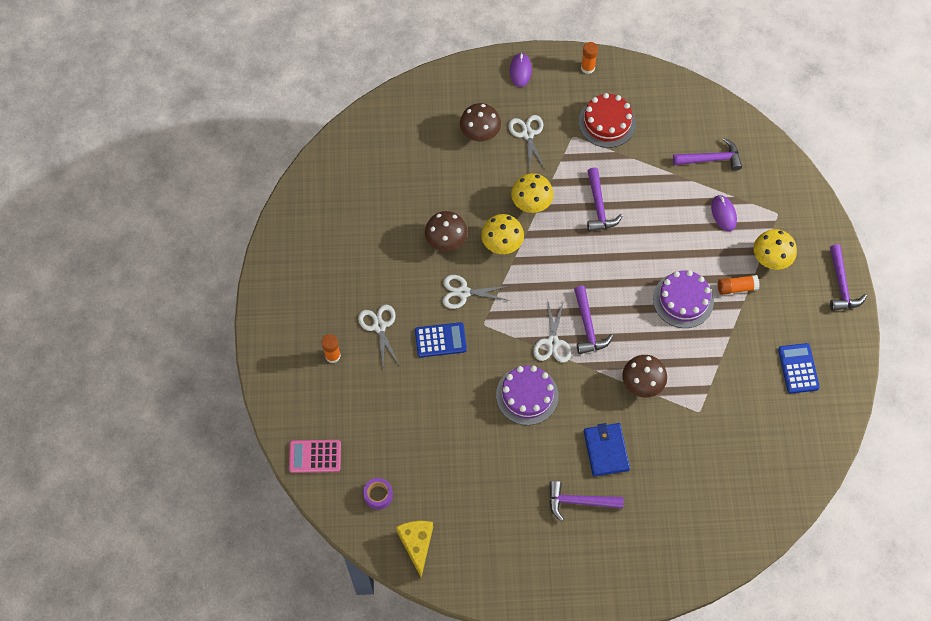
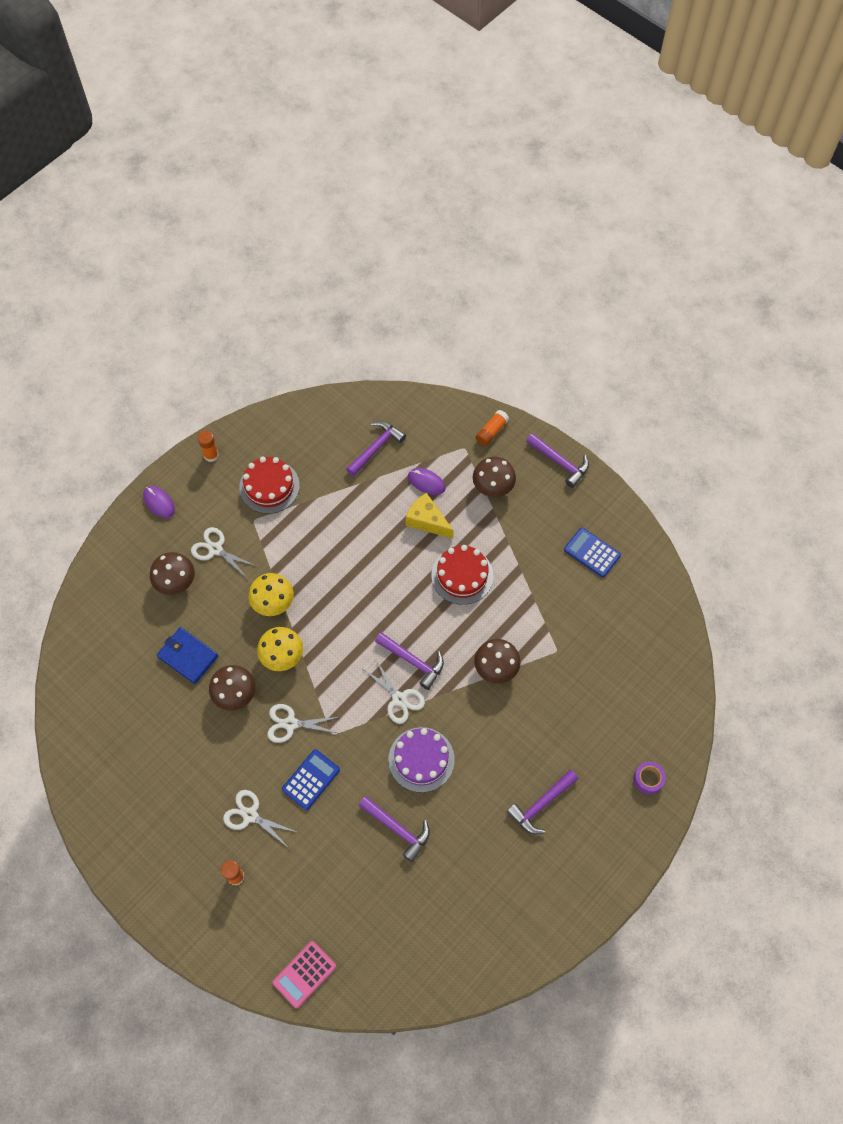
camera: 45 degrees left, 0 degrees up
(378, 495) = (386, 954): purple tape -> purple tape (648, 779)
(417, 544) = (455, 963): yellow cheese -> yellow cheese (427, 521)
(463, 292) = (290, 724): white scissors -> white scissors turned 45 degrees clockwise
(598, 206) = (328, 559): purple hammer -> purple hammer (397, 829)
(606, 450) = (521, 745): blue wallet -> blue wallet (188, 656)
(683, 300) = (462, 575): purple cake -> red cake
(736, 288) = (490, 531): orange glue stick -> orange glue stick (491, 431)
(771, 258) = (493, 486): yellow mushroom -> brown mushroom

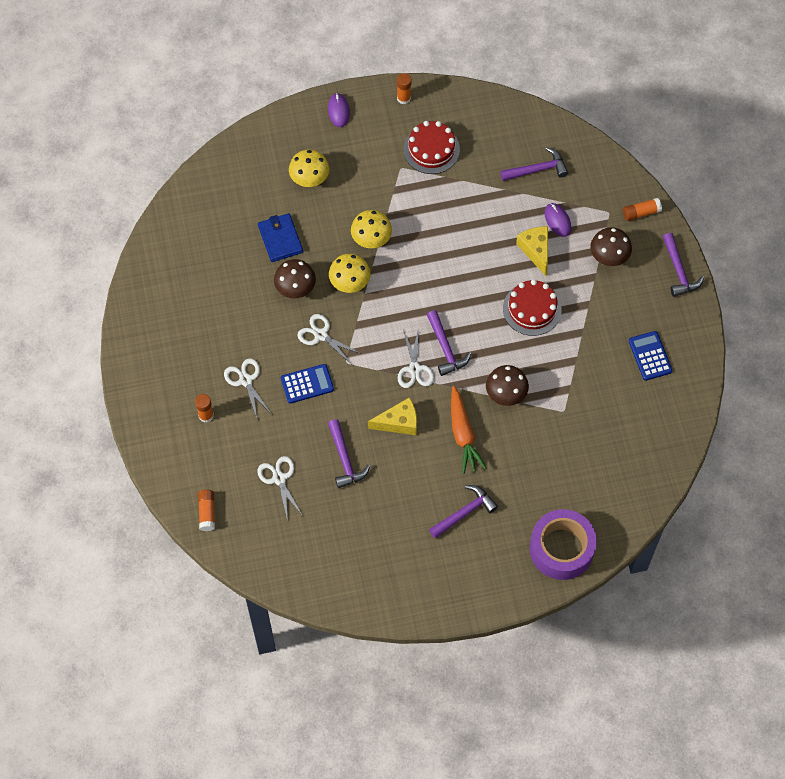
camera: 35 degrees right, 0 degrees up
(176, 582) = (309, 178): brown mushroom -> yellow mushroom
(215, 549) = (356, 172): white scissors -> white scissors (279, 478)
(304, 974) = (207, 512): pink calculator -> orange glue stick
(421, 759) = (399, 422): purple cake -> yellow cheese
(486, 731) = (463, 434): none -> orange carrot
(541, 804) = (465, 512): purple hammer -> purple hammer turned 150 degrees clockwise
(648, 779) = (561, 549): purple tape -> purple tape, size x2.30

